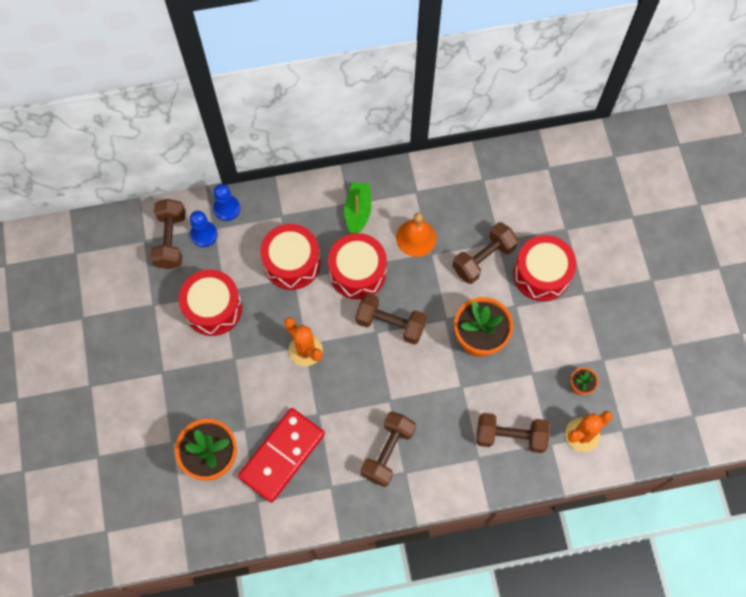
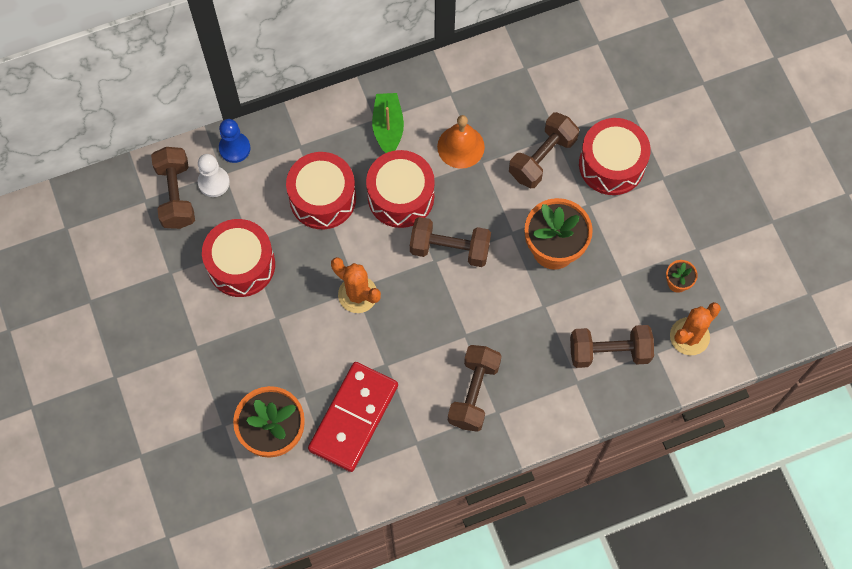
camera: 10 degrees left, 0 degrees up
(204, 234) = (214, 182): blue pawn -> white pawn

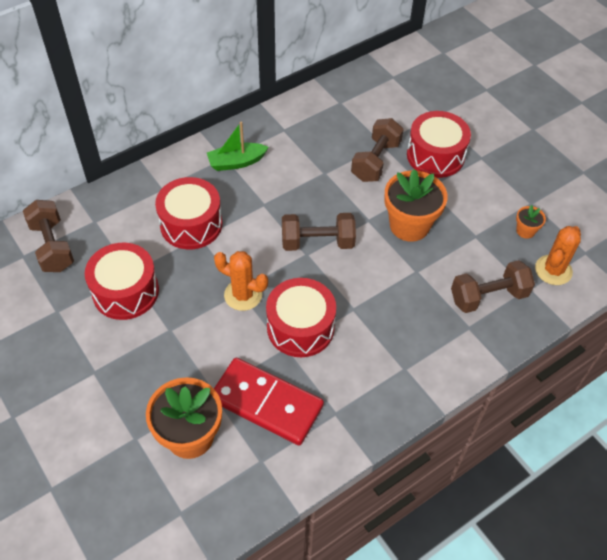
camera: 15 degrees left, 15 degrees down
(214, 182) = (87, 230): white pawn -> none
(234, 148) = (101, 200): blue pawn -> none
(353, 417) = (266, 403): red domino -> red domino turned 75 degrees counterclockwise
(388, 127) = (236, 162): green boat -> green boat turned 90 degrees counterclockwise
(400, 196) = (261, 210): red drum -> red drum (300, 327)
(460, 146) = (303, 165): orange bell -> none
(473, 393) = (377, 356): brown dumbbell -> none

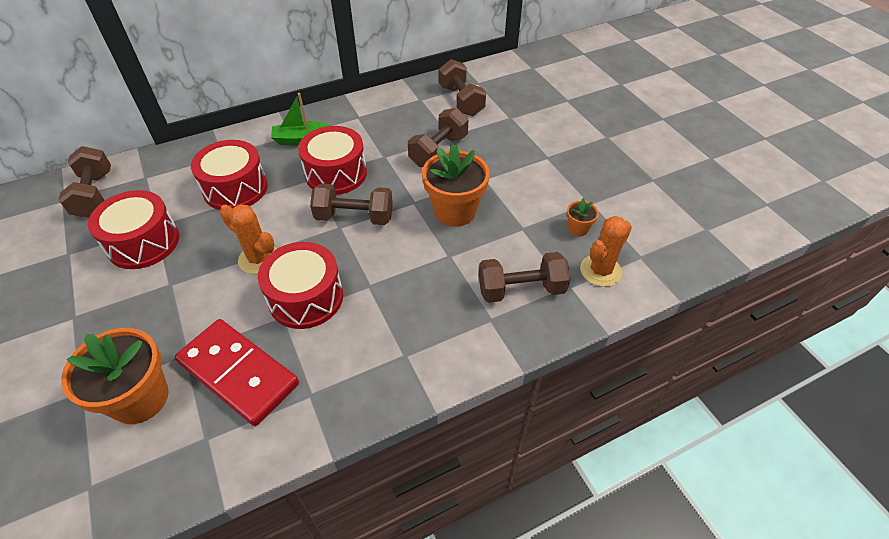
camera: 10 degrees right, 5 degrees down
(381, 100) = (461, 100): none -> brown dumbbell
(435, 156) = (500, 151): red drum -> red drum (336, 173)

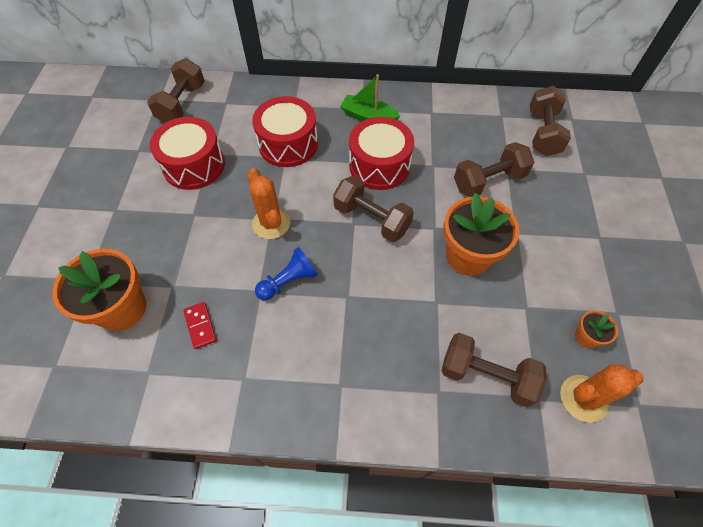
camera: 30 degrees right, 10 degrees up
(238, 373) = (200, 326): red domino -> red domino, size x0.42
(306, 298) = (288, 281): red drum -> blue pawn

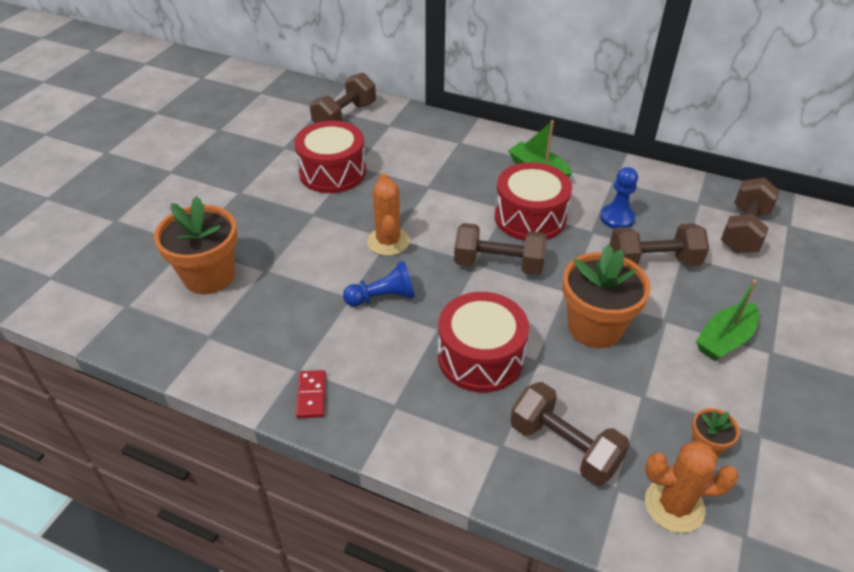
camera: 20 degrees right, 15 degrees down
(200, 326) = (276, 311): red domino -> red domino (311, 395)
(288, 144) = (438, 175): red drum -> red drum (480, 357)
(371, 219) = (498, 264): brown dumbbell -> brown dumbbell turned 45 degrees counterclockwise
(447, 147) = (617, 218): none -> blue pawn
(564, 236) = (724, 339): none -> green boat

